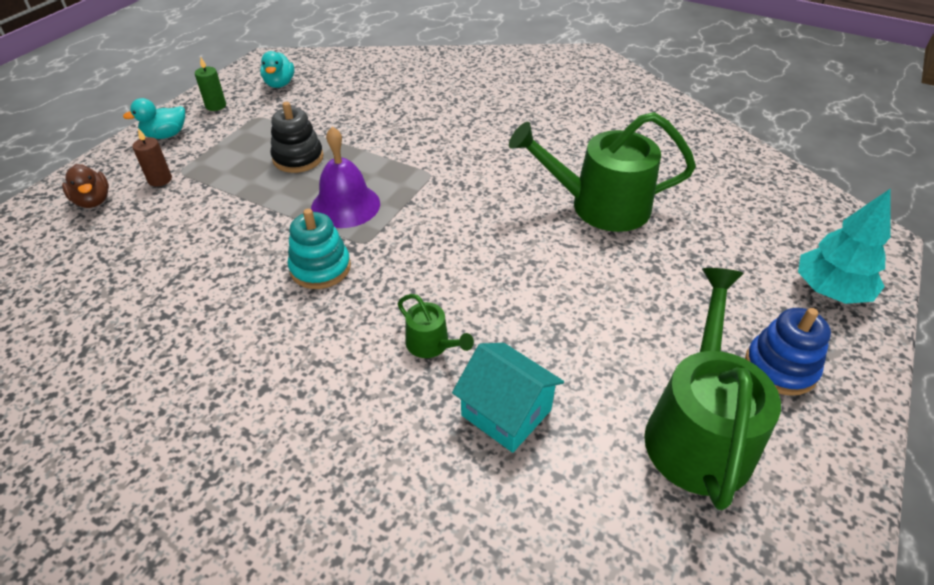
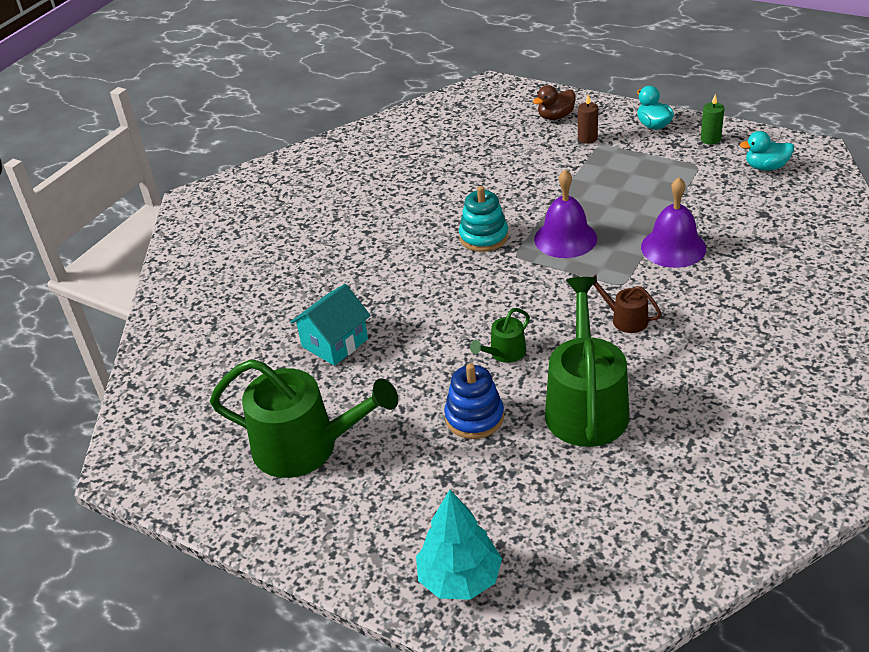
camera: 95 degrees right, 5 degrees down
(298, 158) = (633, 201): black stacking toy -> none
(382, 141) = (673, 247): none -> purple bell
(431, 344) = (401, 302): green watering can -> green watering can (505, 353)
(483, 175) = (625, 319): none -> brown watering can
(780, 367) = (362, 512): blue stacking toy -> blue stacking toy (474, 417)

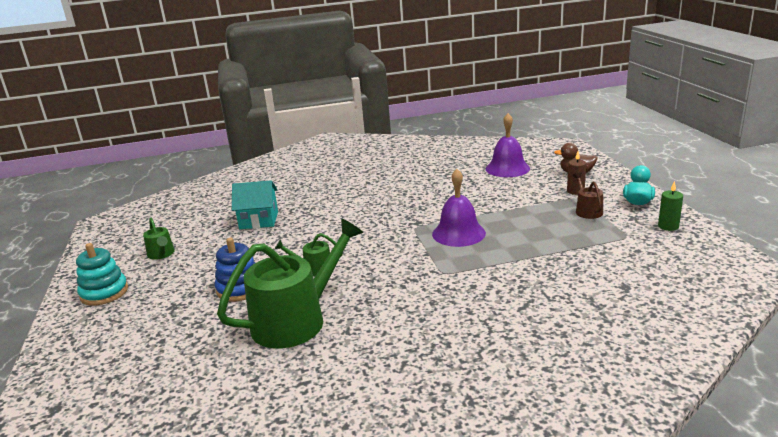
camera: 45 degrees right, 15 degrees down
(305, 446) = (161, 254): green watering can -> green watering can, size x0.46
(460, 579) = (82, 355): turquoise tree -> none
(483, 237) = (416, 211): turquoise stacking toy -> turquoise stacking toy (104, 293)
(625, 319) = (407, 292): brown watering can -> brown watering can (587, 211)
(673, 247) = (516, 271): purple bell -> purple bell (507, 168)
(766, 167) = (684, 261): turquoise duck -> none

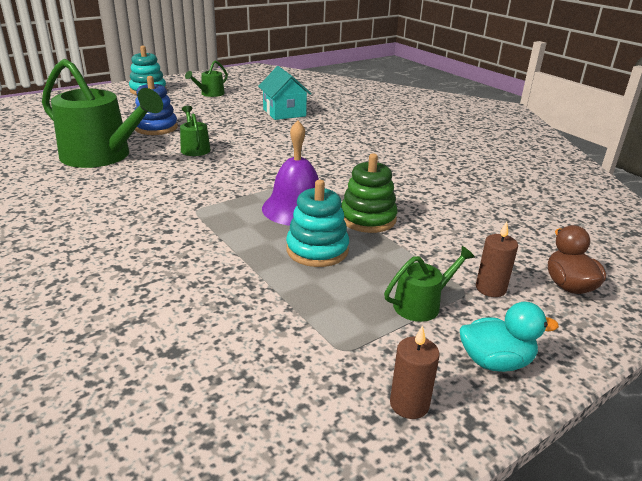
camera: 65 degrees right, 5 degrees up
(485, 211) = (368, 219): none -> green stacking toy
(507, 168) = (527, 222): purple bell -> none
(520, 232) = (317, 250): none -> turquoise stacking toy
(587, 211) = (421, 304): brown watering can -> green watering can
(668, 226) = (409, 404): green candle -> brown candle

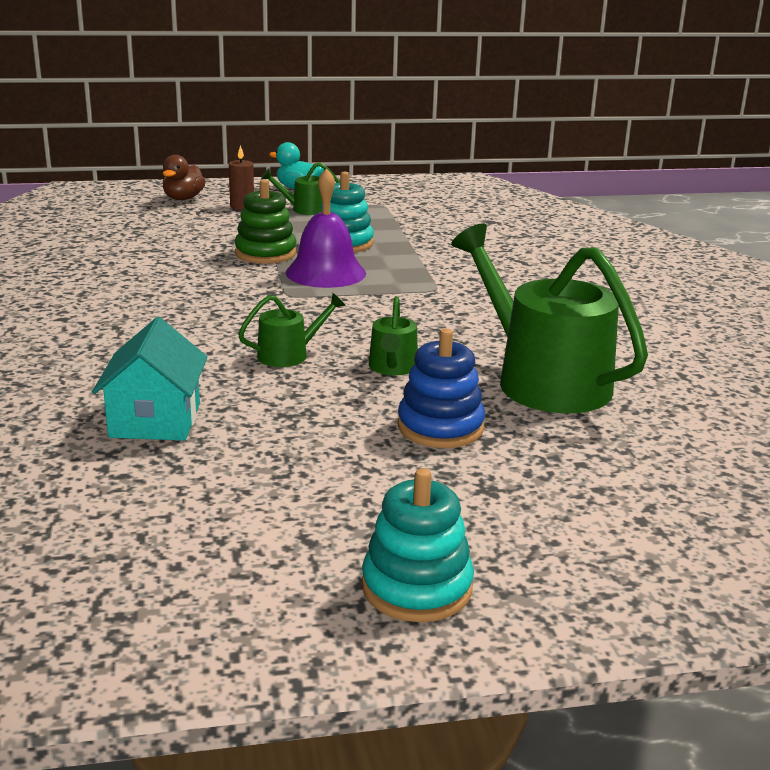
camera: 155 degrees left, 5 degrees down
(210, 94) = (254, 530): green watering can -> green watering can (288, 355)
(409, 404) = (368, 188): brown candle -> none

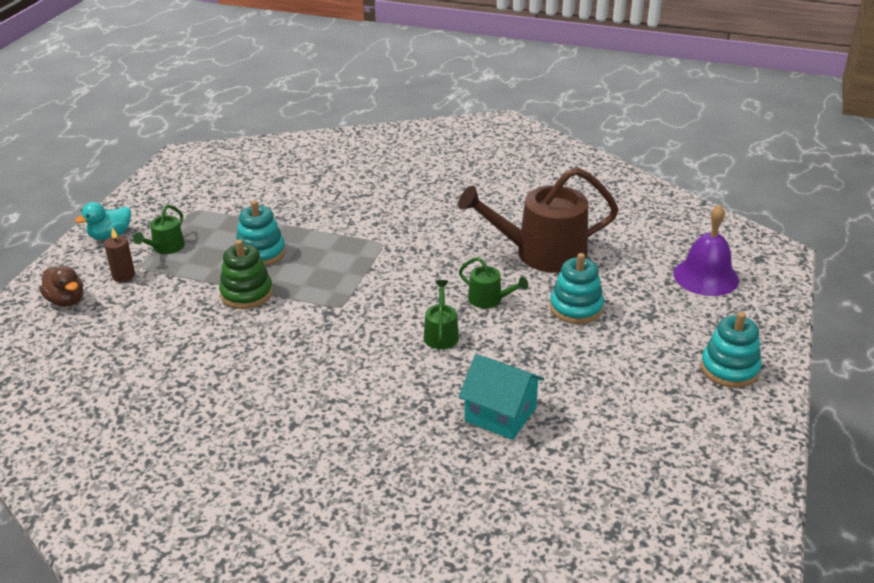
camera: 60 degrees left, 10 degrees up
(325, 273) = (312, 278): purple bell -> purple bell (706, 276)
(440, 427) = (576, 308): blue stacking toy -> turquoise stacking toy
(544, 380) = (542, 253): green watering can -> brown watering can

